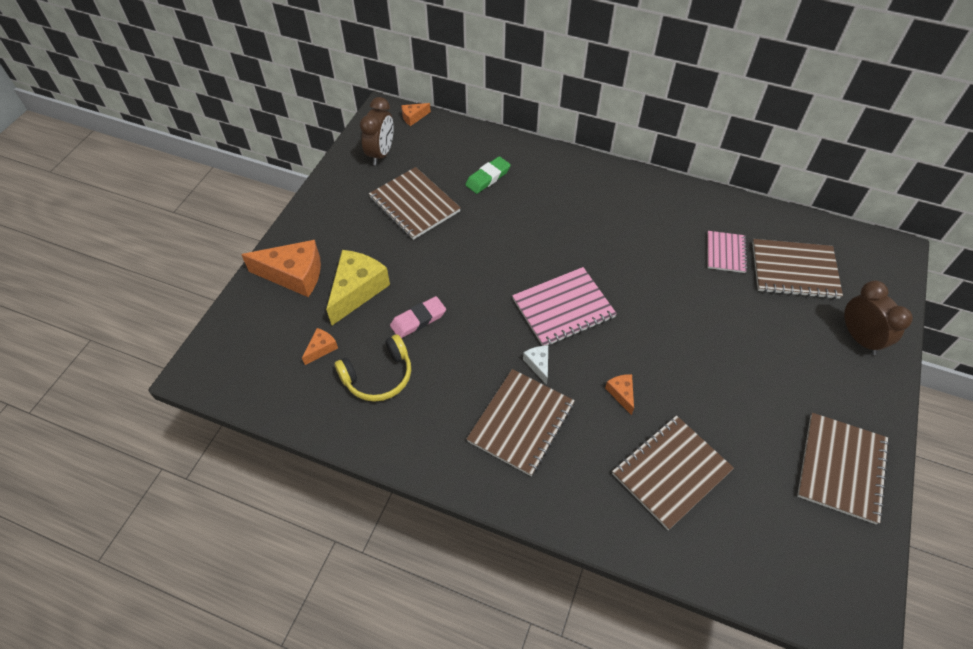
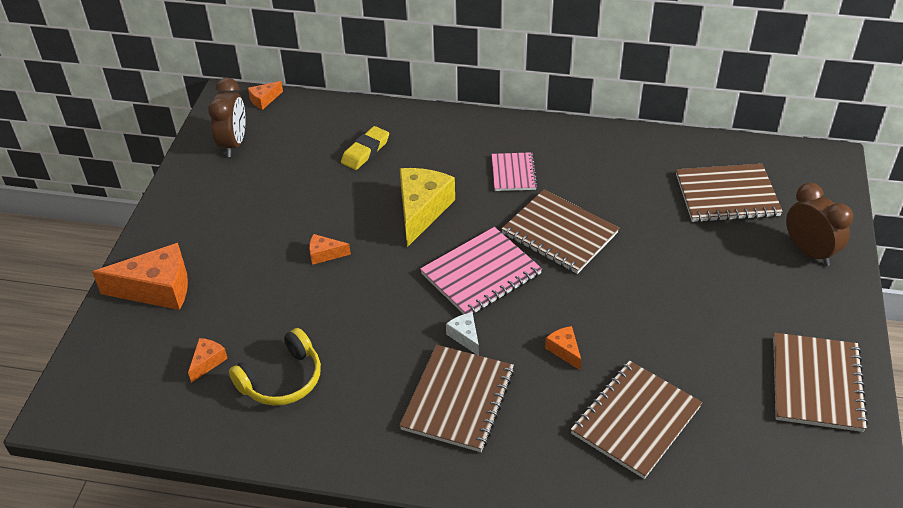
camera: 10 degrees left, 10 degrees down
(357, 290) = (237, 293): yellow cheese -> yellow cheese (422, 210)
(414, 205) = (285, 192): brown notebook -> brown notebook (559, 233)
(418, 320) = (316, 313): pink eraser -> none
(436, 267) = (325, 254): none -> orange cheese
(488, 178) = (365, 151): green eraser -> yellow eraser
(726, 253) = (649, 189): pink notebook -> pink notebook (513, 173)

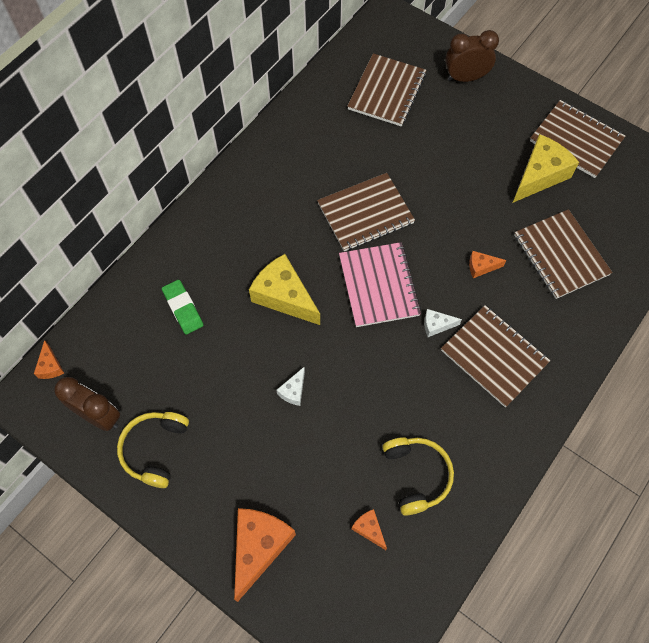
camera: 65 degrees left, 20 degrees up
(219, 188) = (155, 449): none -> yellow headphones
(325, 254) = (293, 391): orange cheese -> white cheese
(365, 151) = (183, 308): yellow eraser -> green eraser
(513, 173) = (280, 212): pink notebook -> none
(732, 364) = (540, 175): none -> yellow cheese

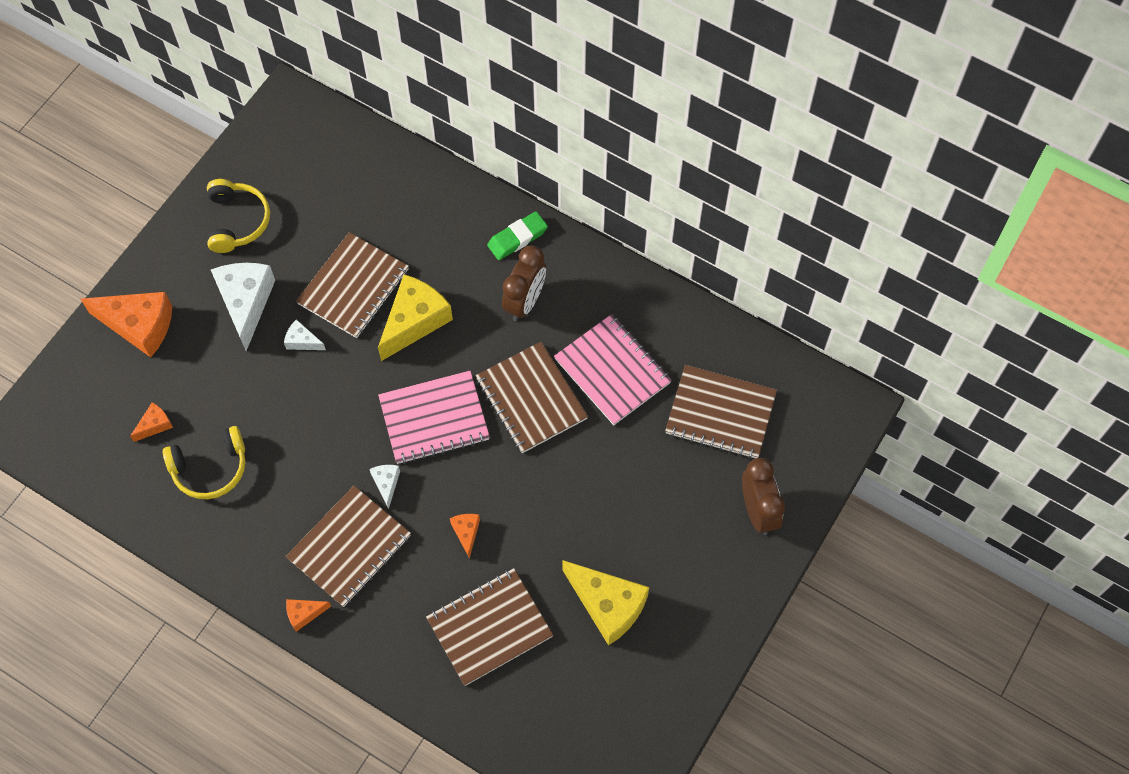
camera: 85 degrees right, 0 degrees up
(50, 366) = (324, 114): orange cheese -> orange cheese (304, 614)
(99, 416) = (271, 166): brown clock -> brown clock (525, 302)
(155, 449) = (237, 221): yellow headphones -> yellow headphones turned 75 degrees clockwise
(183, 308) = (394, 224): green eraser -> green eraser (517, 238)
(247, 441) = (246, 303): none -> white cheese
(345, 156) = (612, 371): none -> pink notebook
(576, 140) = (670, 654): brown notebook -> brown notebook (353, 287)

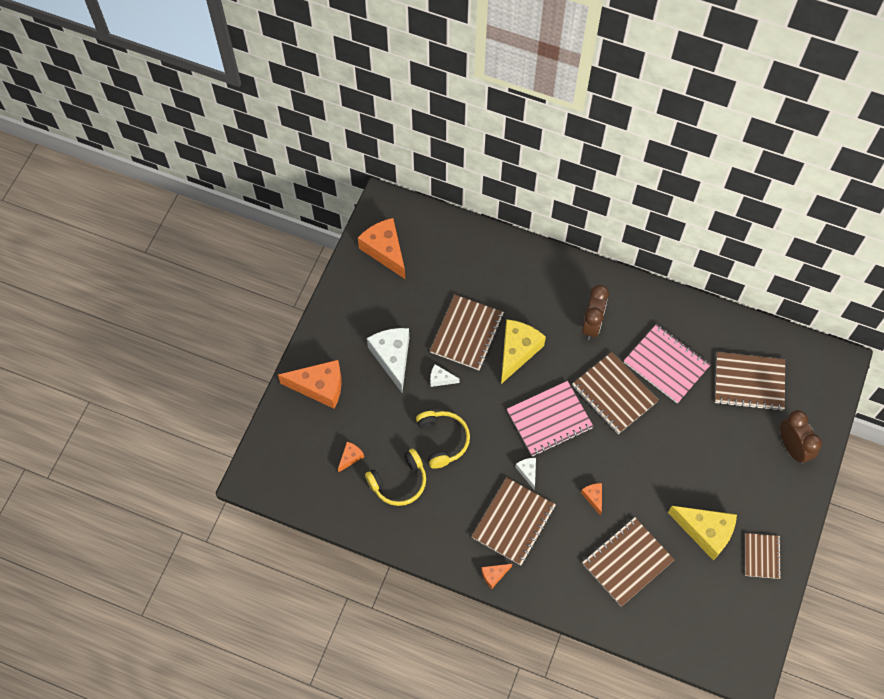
camera: 10 degrees left, 0 degrees up
(237, 221) = (370, 299): yellow headphones -> yellow headphones (443, 440)
(274, 161) = (385, 251): none -> orange cheese
(517, 238) = (574, 279): green eraser -> none
(677, 651) = (762, 556): none -> brown notebook

